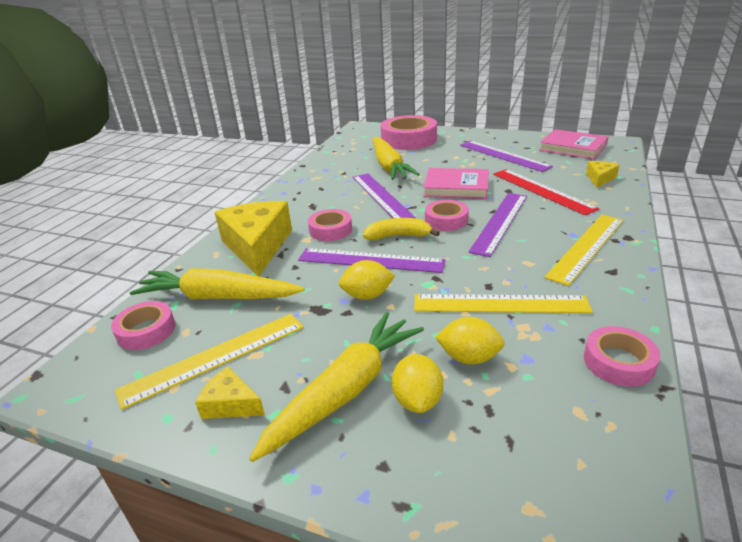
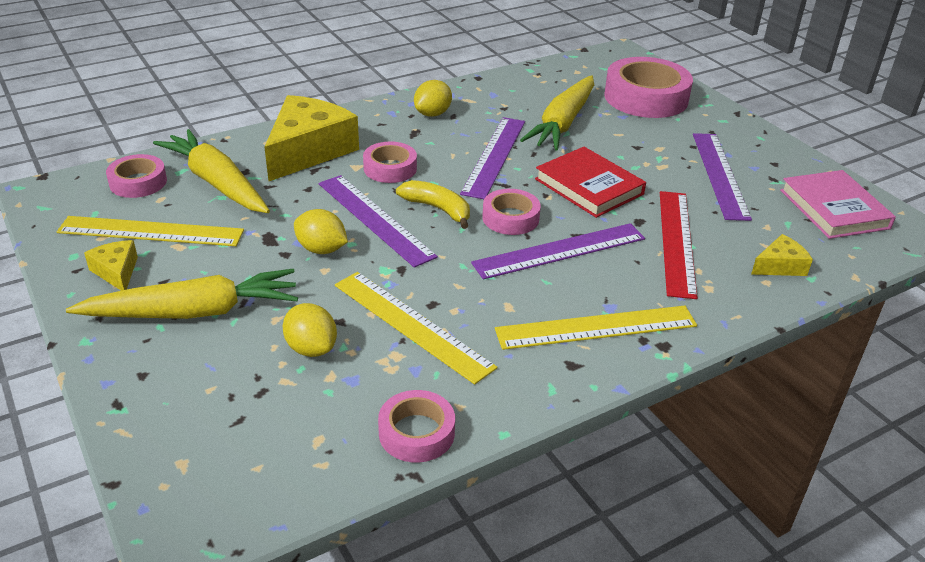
camera: 35 degrees right, 5 degrees up
(417, 400) = (226, 351): yellow lemon -> yellow lemon (433, 114)
(456, 187) = (589, 186): pink book -> red book

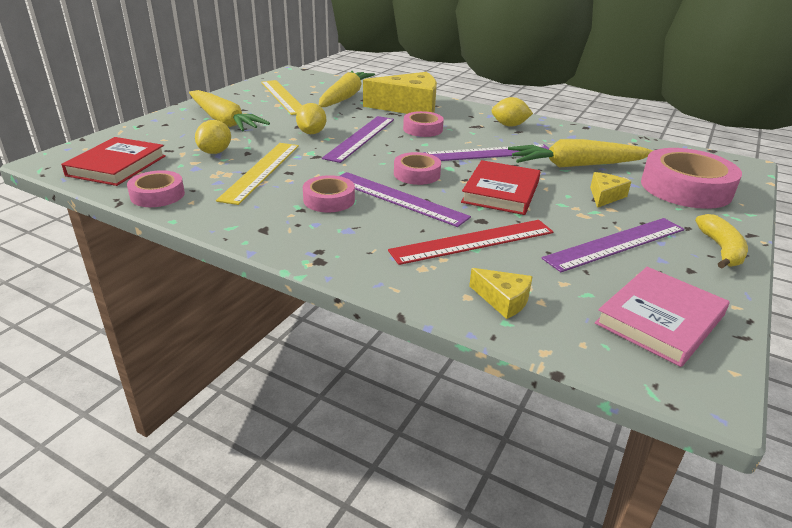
camera: 60 degrees right, 5 degrees down
(117, 272) = (242, 99): yellow cheese -> yellow cheese (605, 196)
(138, 182) = (323, 84): pink tape -> pink tape (329, 200)
(276, 457) = (117, 166): none -> red book
(438, 209) = (396, 151): yellow banana -> yellow banana (721, 249)
(596, 327) = (316, 229): yellow ruler -> none

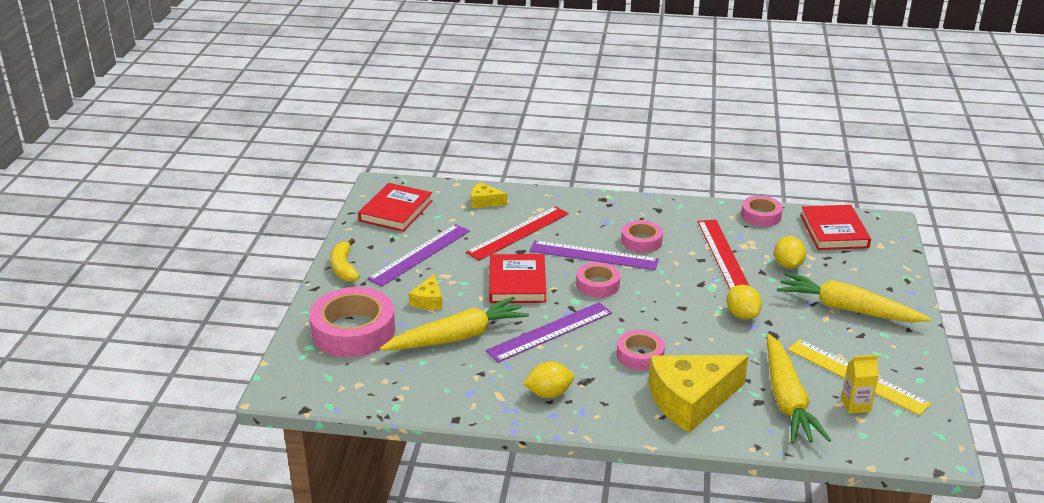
camera: 160 degrees right, 0 degrees up
(261, 171) = (722, 254): yellow ruler -> red ruler
(306, 89) = (855, 405): none -> yellow carton
(360, 138) = (688, 320): purple ruler -> none
(660, 319) = (396, 211): pink book -> red book

